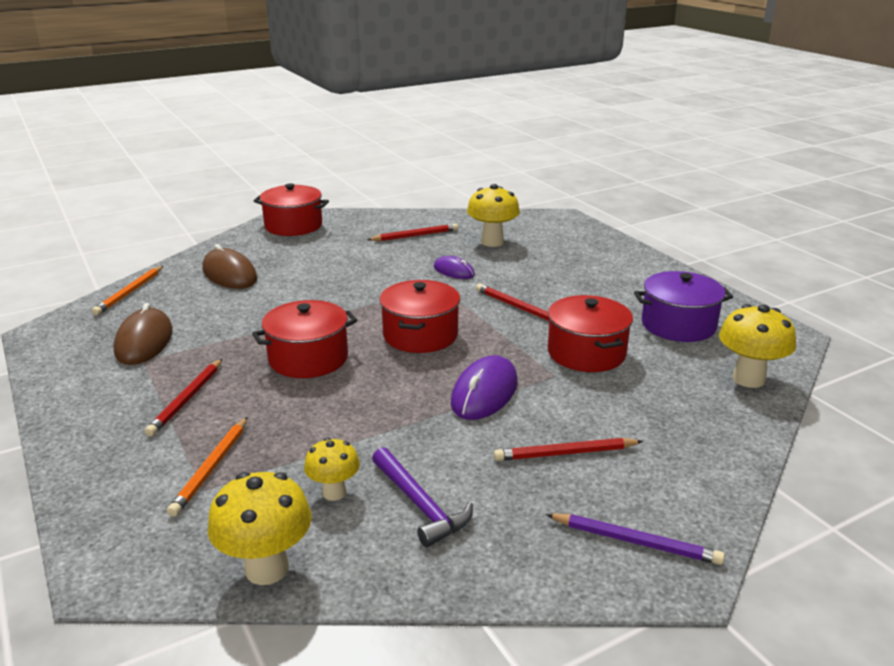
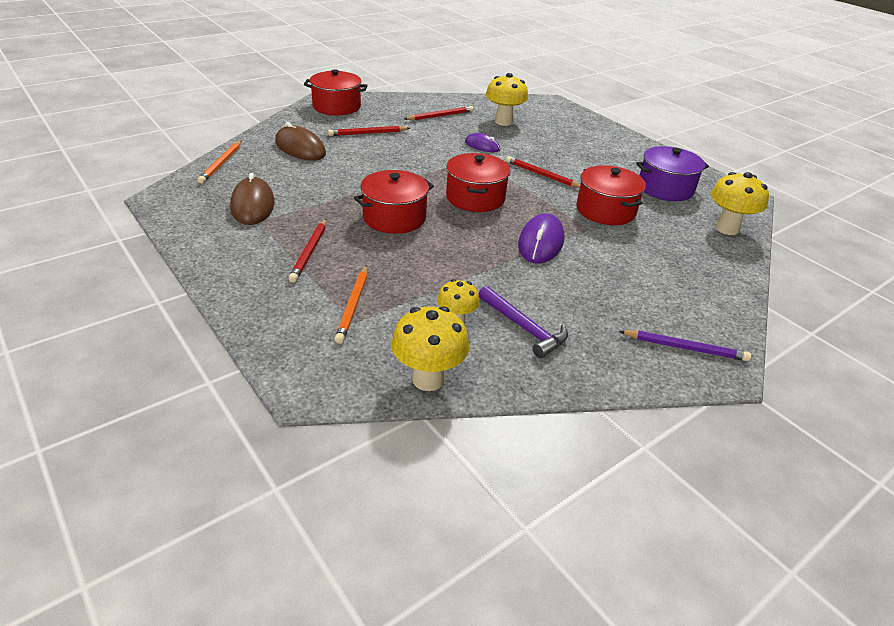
camera: 10 degrees left, 10 degrees up
(565, 453) = (615, 286): red pencil -> red pencil (367, 133)

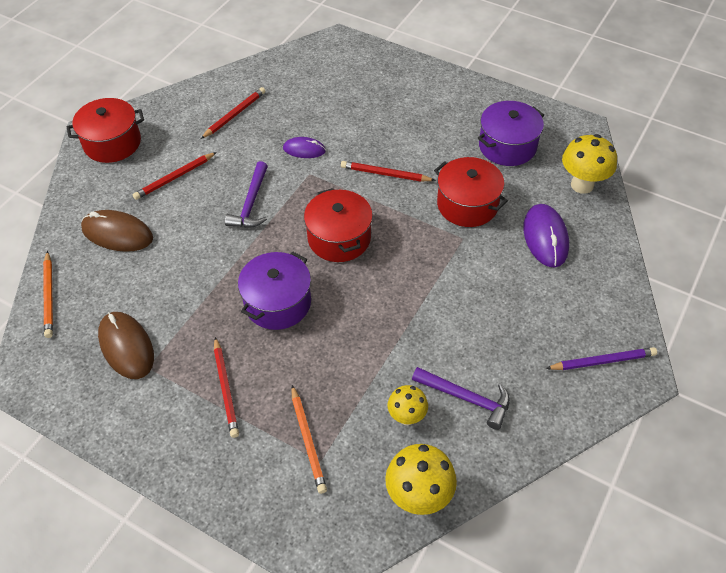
camera: 20 degrees left, 15 degrees up
(394, 218) = (278, 303): red pot -> purple pot
(416, 161) = (251, 203): none -> purple hammer
(503, 122) = (306, 98): yellow mushroom -> none
(541, 242) = (430, 278): purple mouse -> purple mouse (545, 237)

